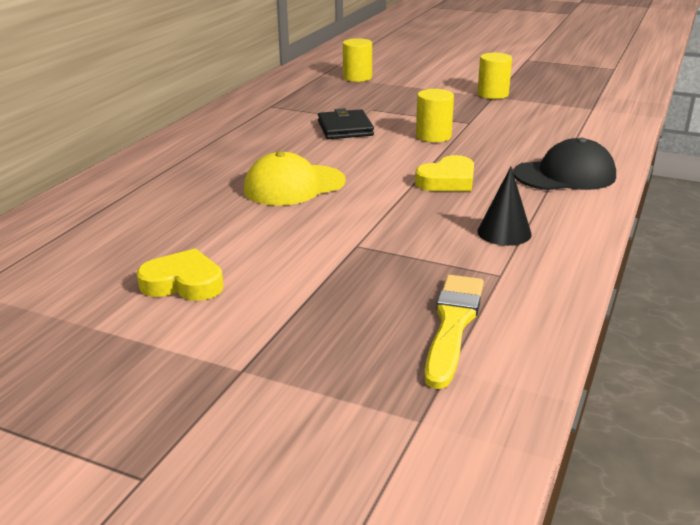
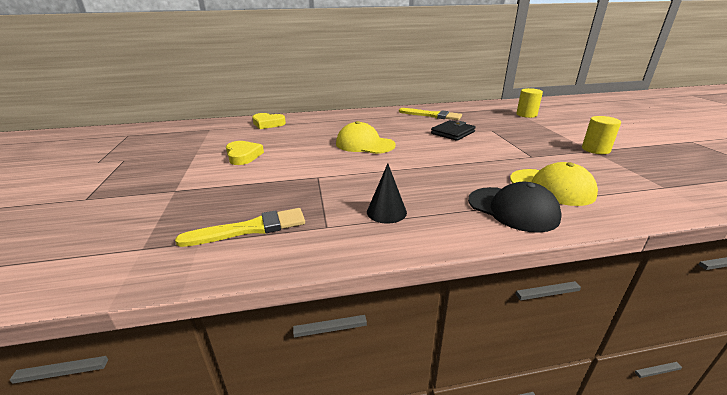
camera: 55 degrees right, 0 degrees up
(264, 116) = (432, 115): none -> yellow brush
(433, 136) = (488, 154): yellow cylinder -> none
(447, 180) = (433, 175): yellow heart -> yellow heart (268, 124)
(543, 143) = (551, 187): none -> yellow cap

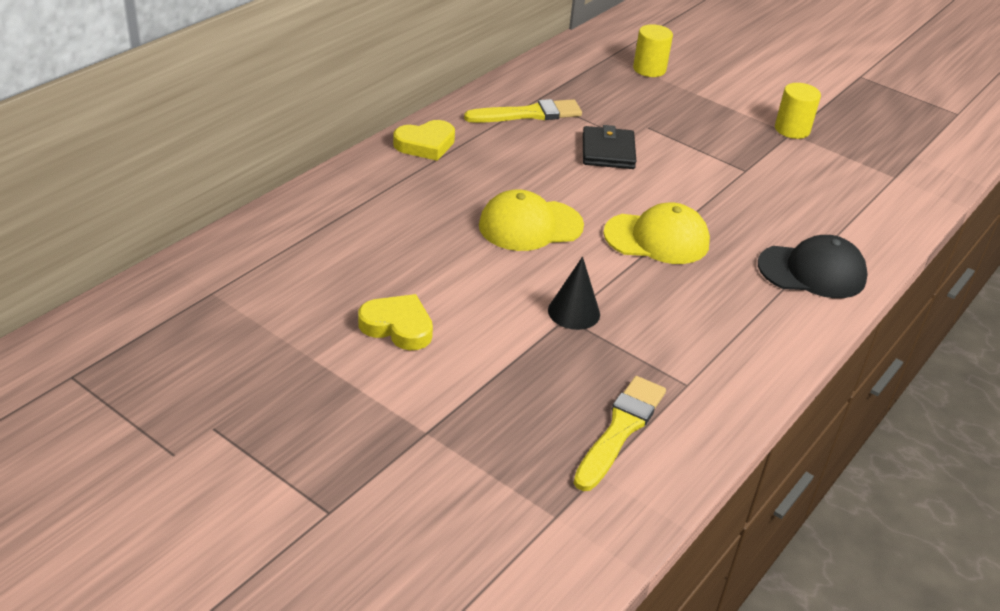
camera: 45 degrees left, 10 degrees up
(268, 124) = (296, 235): yellow heart -> yellow heart (425, 144)
(386, 212) = (714, 334): black cone -> black cone (574, 312)
(551, 187) = (812, 220): yellow cap -> yellow cap (657, 238)

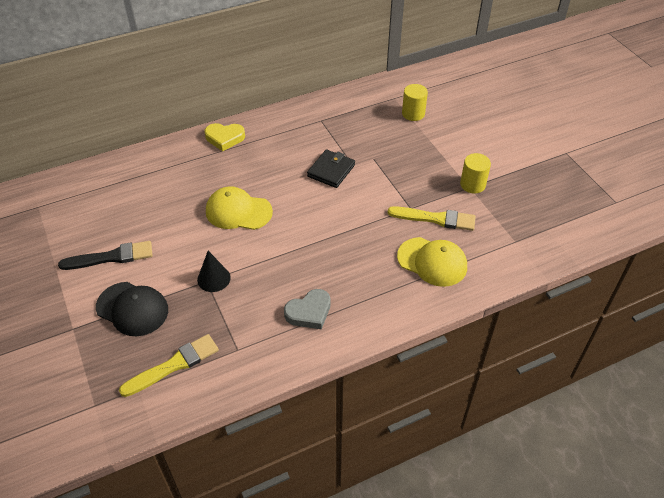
camera: 30 degrees right, 10 degrees up
(398, 326) = (111, 257): yellow heart -> black brush
(528, 114) = (304, 131): yellow brush -> yellow brush (435, 219)
(657, 238) = (307, 243): yellow cap -> yellow cap (432, 262)
(736, 315) = (309, 312): none -> grey heart
(812, 271) = (387, 297): black cap -> black cap (132, 309)

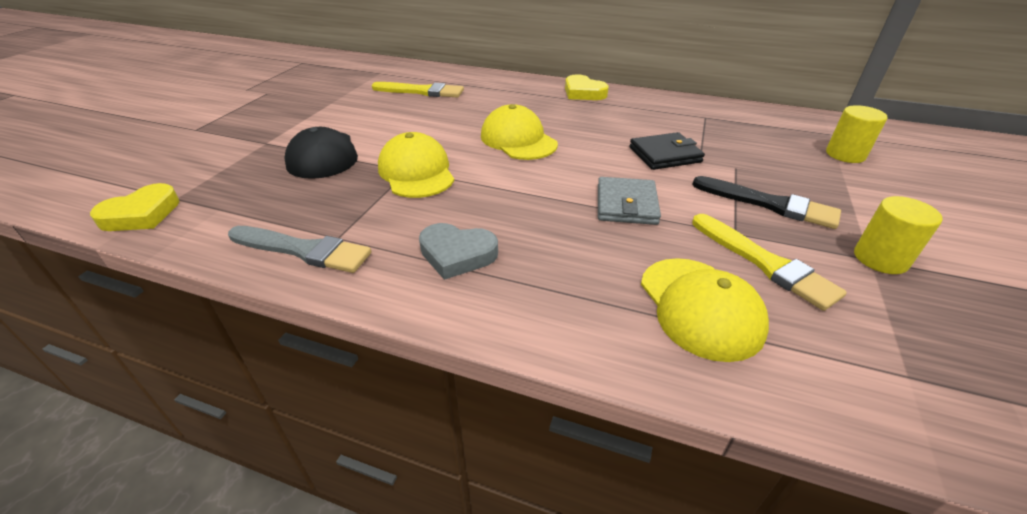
camera: 45 degrees right, 10 degrees down
(95, 429) = (141, 214): none -> yellow heart
(111, 257) = (370, 118): black brush -> black brush (769, 204)
(174, 365) = (272, 211): yellow brush -> yellow brush (421, 91)
(214, 278) = (416, 172): black cone -> yellow cap
(232, 369) = (303, 250): none -> grey brush
(349, 223) = (626, 204): none -> grey wallet

